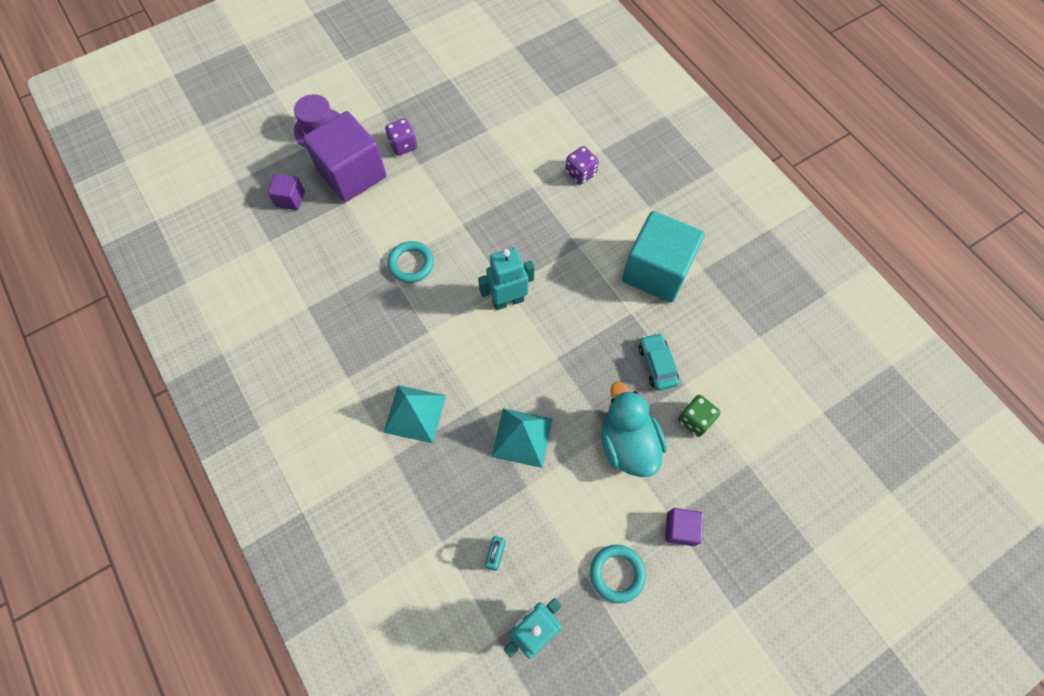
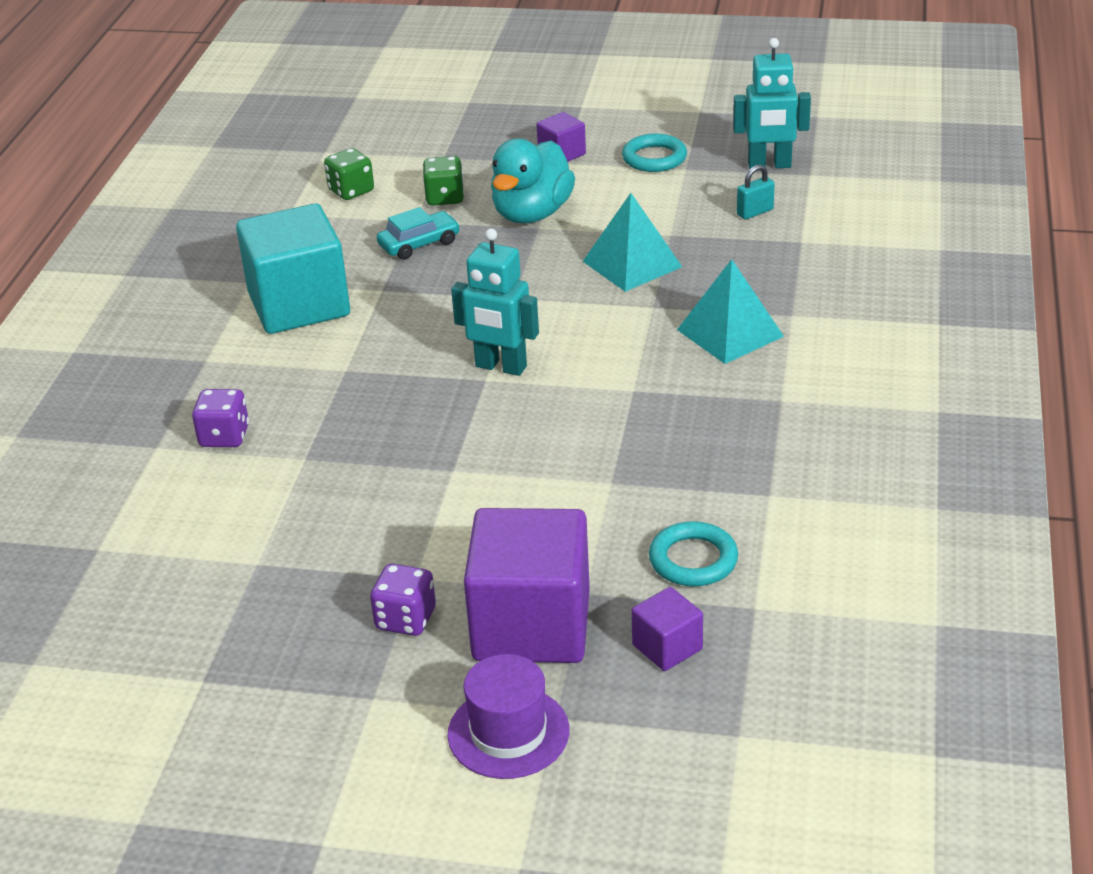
camera: 135 degrees left, 30 degrees down
(411, 264) = (574, 464): turquoise ring -> turquoise ring (693, 560)
(657, 365) = (419, 244): turquoise car -> turquoise car turned 150 degrees counterclockwise
(755, 384) = (351, 191): none -> green dice

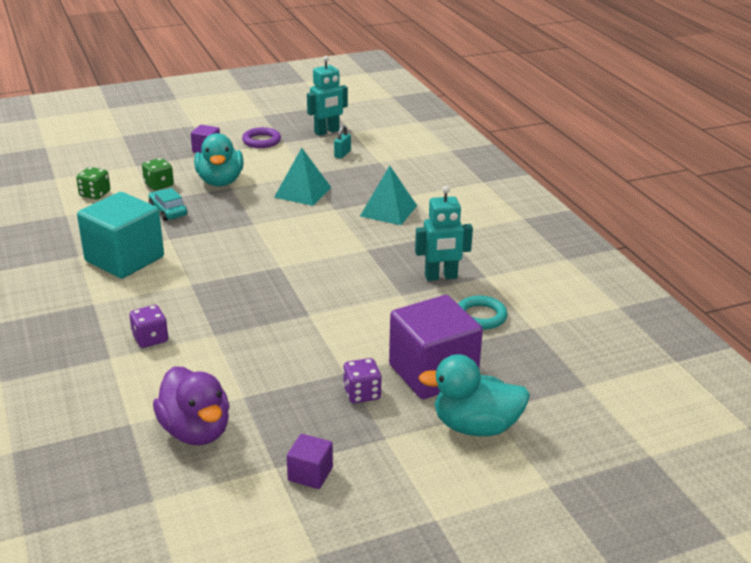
camera: 35 degrees left, 5 degrees down
(159, 590) = (196, 431): none -> purple duck
(419, 244) = (168, 211): turquoise car -> turquoise car turned 60 degrees counterclockwise
(500, 367) = (282, 258): turquoise robot -> turquoise robot (441, 277)
(508, 732) = (475, 426): purple hat -> turquoise duck
(654, 158) = (261, 141): turquoise ring -> purple ring
(667, 647) = (511, 359): purple cube -> purple cube (310, 474)

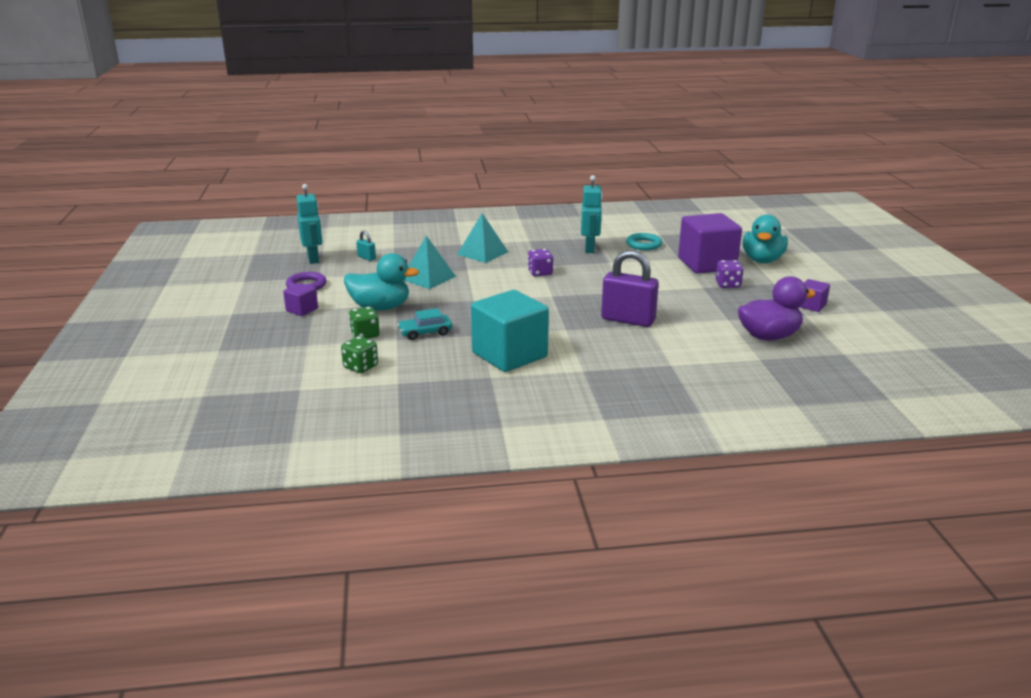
camera: 75 degrees left, 5 degrees down
(150, 339) = (647, 348): purple dice -> purple dice (540, 273)
(223, 321) = (628, 320): none -> purple padlock

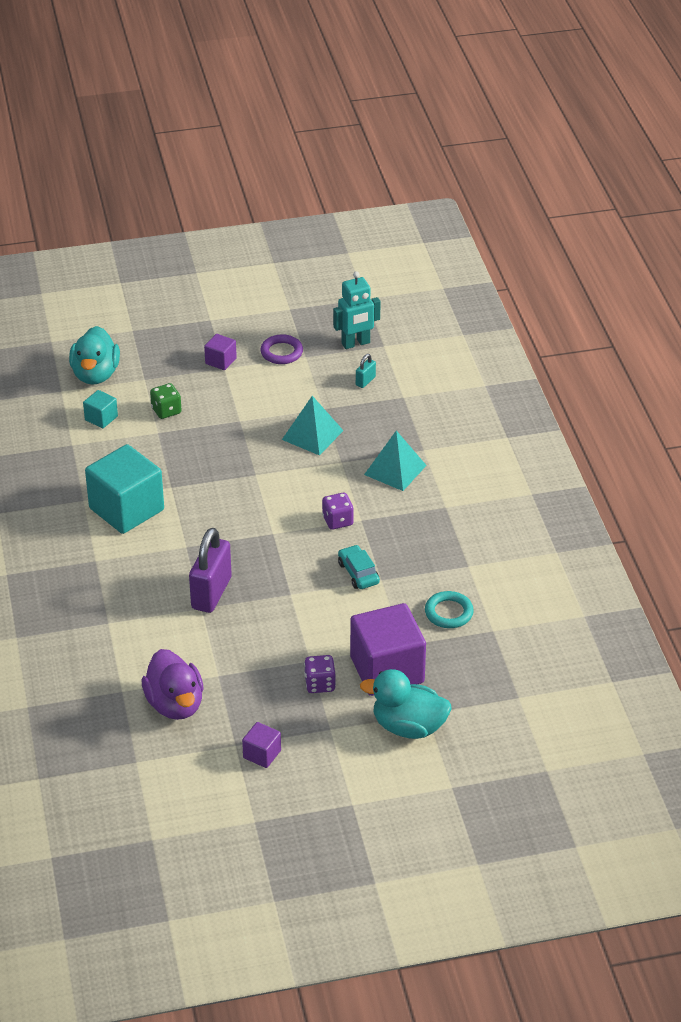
camera: 85 degrees right, 15 degrees up
(360, 367) = (101, 418): green dice -> turquoise cube
(380, 307) = (229, 411): turquoise duck -> turquoise duck (95, 374)
(425, 333) = (173, 449): turquoise car -> turquoise car (358, 573)
(590, 249) = (424, 562): turquoise robot -> none

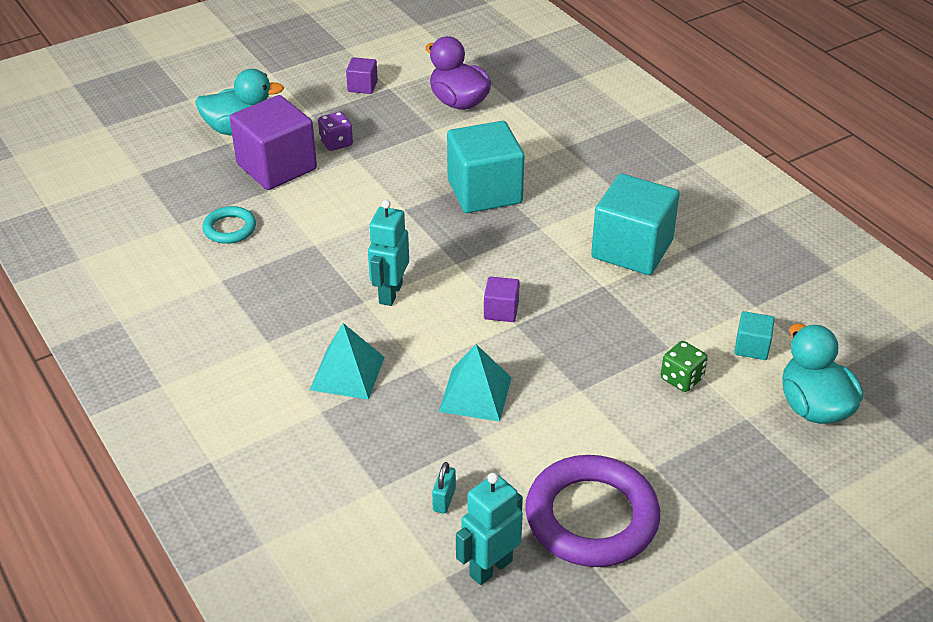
camera: 160 degrees right, 0 degrees up
(211, 593) = (484, 191): purple padlock -> turquoise cube
(220, 361) = (667, 476): purple cube -> purple cube (501, 311)
(281, 352) = (591, 517): purple ring -> purple ring, size x1.99
(337, 521) = (390, 293): purple dice -> turquoise robot
(358, 573) = (341, 244): turquoise car -> none

